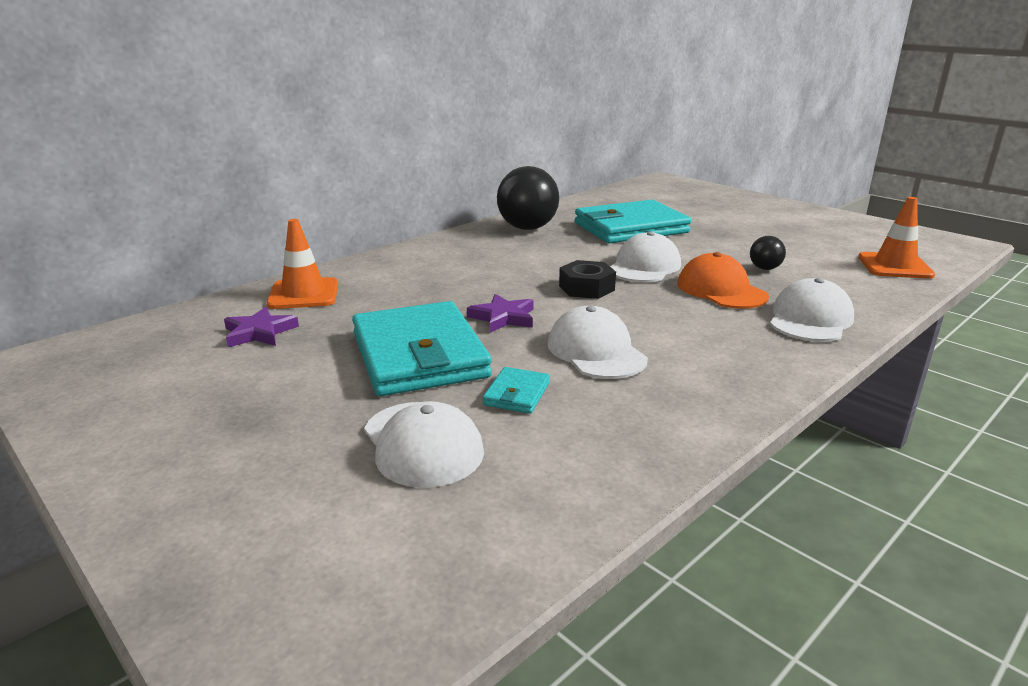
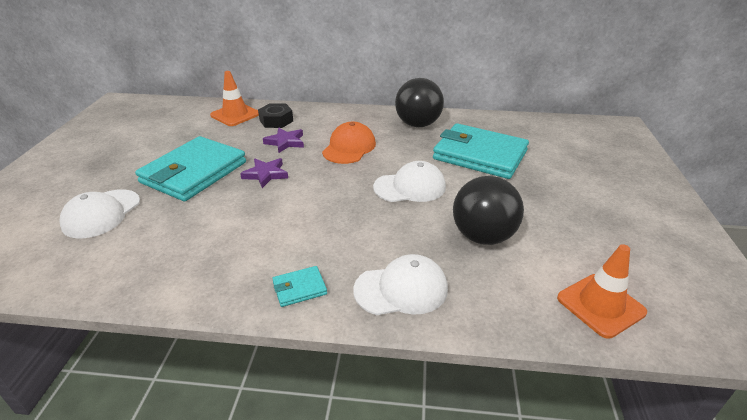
camera: 50 degrees right, 10 degrees up
(259, 332) = (182, 126): purple star -> purple star (285, 142)
(517, 394) = (172, 217): turquoise wallet -> turquoise wallet (299, 288)
(586, 288) = (343, 181): black nut -> black nut (276, 121)
(596, 351) = (249, 220): white cap -> none
(721, 290) = (408, 231): orange cap -> orange cap (349, 147)
(764, 268) = (483, 236): black ball -> black ball, size x2.12

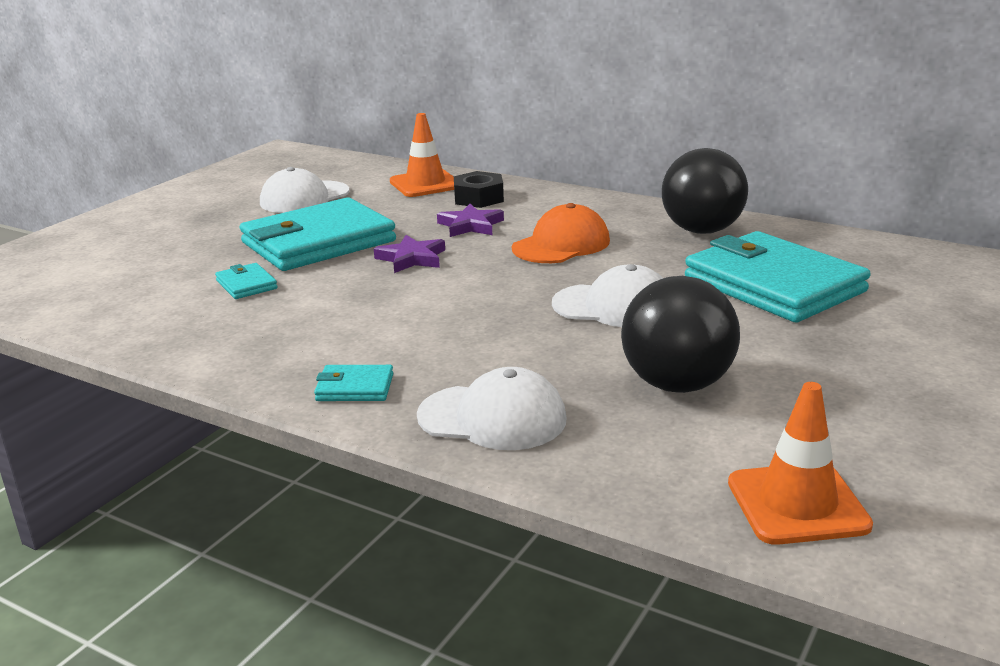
camera: 25 degrees right, 10 degrees down
(101, 214) = (176, 267): white cap -> white cap (304, 197)
(165, 218) = (246, 285): none -> turquoise wallet

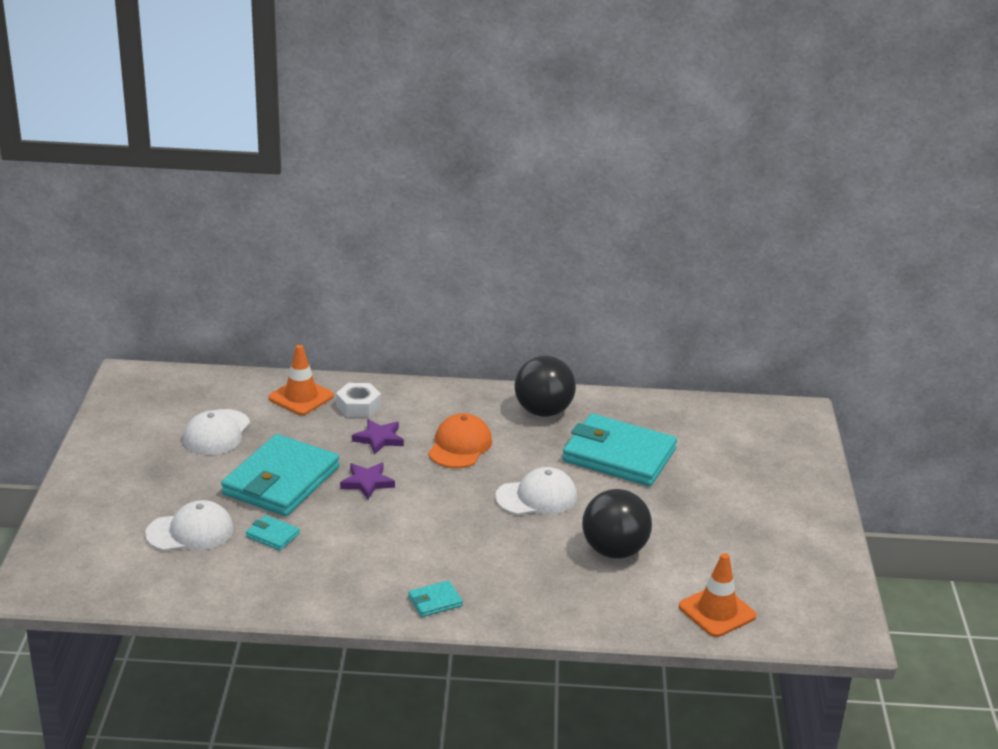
camera: 30 degrees left, 5 degrees up
(478, 198) = (358, 406): black nut -> white nut
(492, 418) = (532, 601): white cap -> white cap (190, 532)

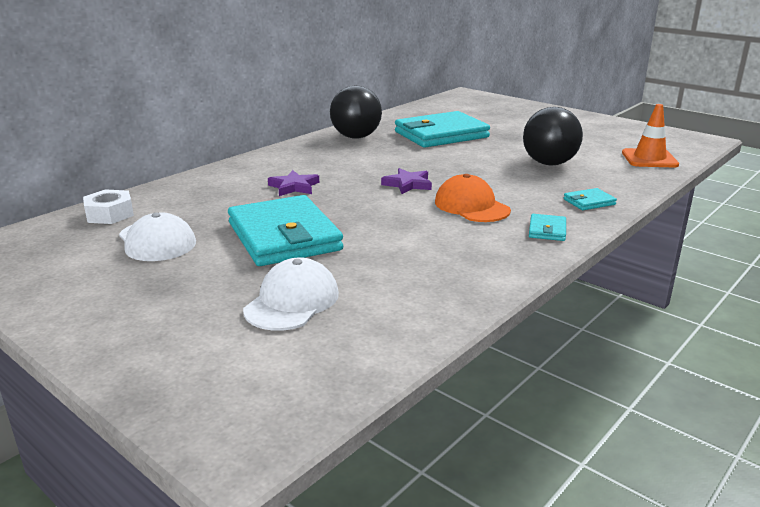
camera: 50 degrees left, 5 degrees down
(272, 535) = (361, 264): turquoise wallet -> turquoise wallet (589, 202)
(301, 397) = (180, 195): orange traffic cone -> none
(358, 406) = (237, 181): white nut -> white nut (110, 214)
(367, 483) = (346, 207): purple star -> purple star (408, 184)
(460, 446) = (352, 167): orange cap -> orange cap (471, 206)
(536, 497) = (454, 165): white cap -> none

